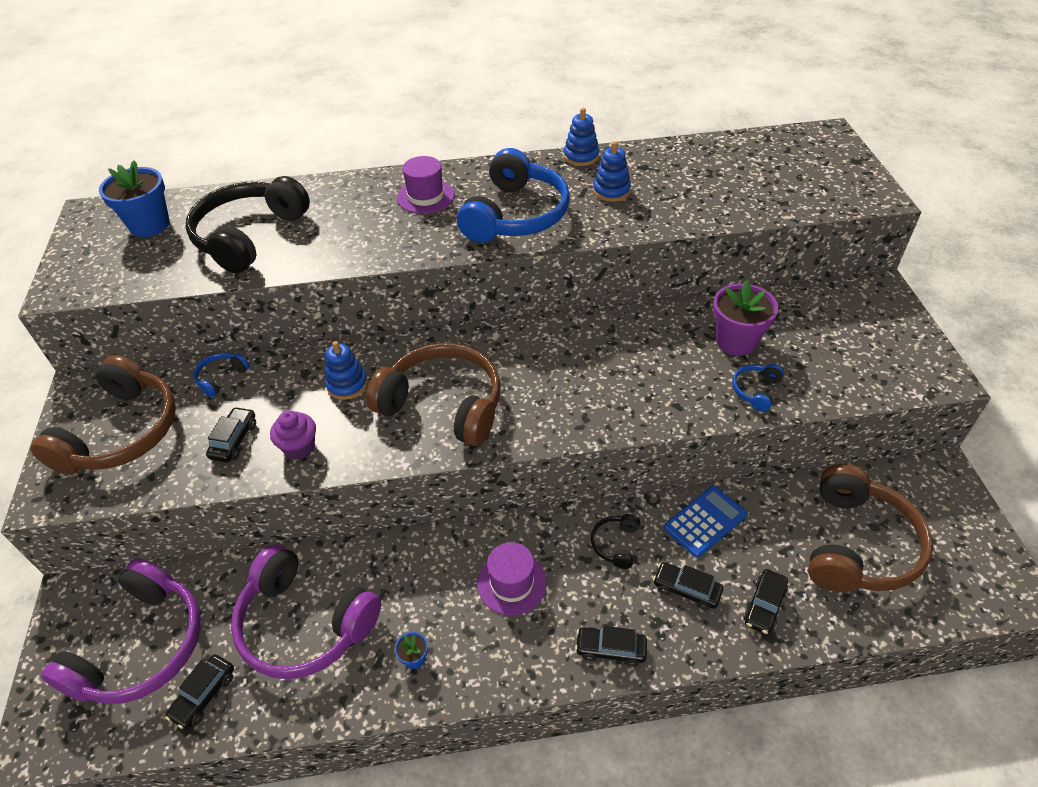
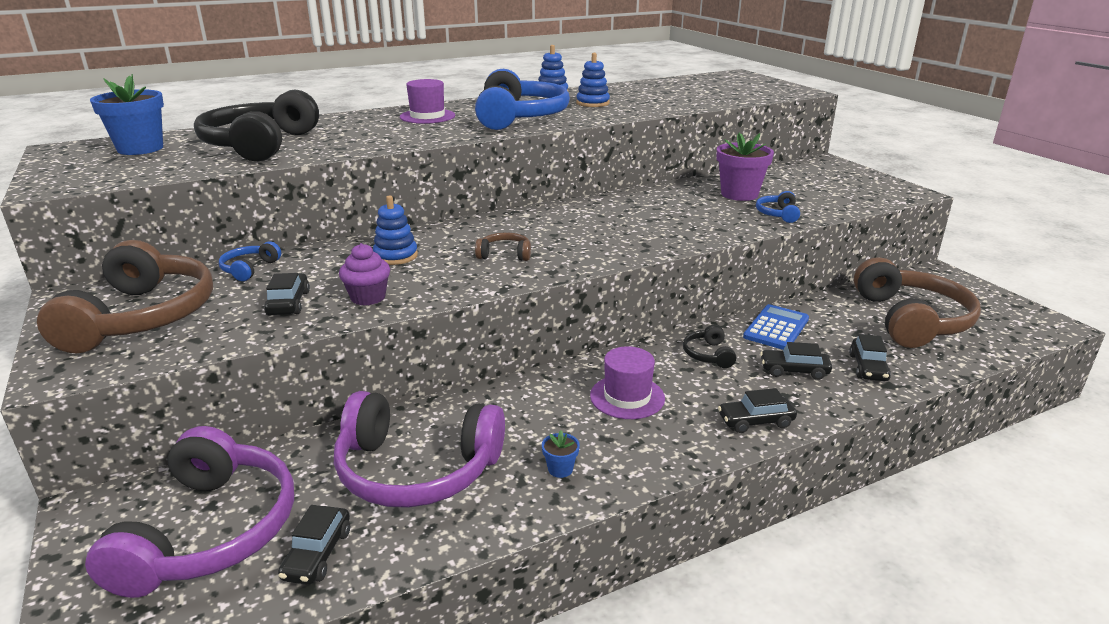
camera: 20 degrees left, 20 degrees down
(443, 405) = (505, 255): brown headphones -> brown headphones, size x0.43

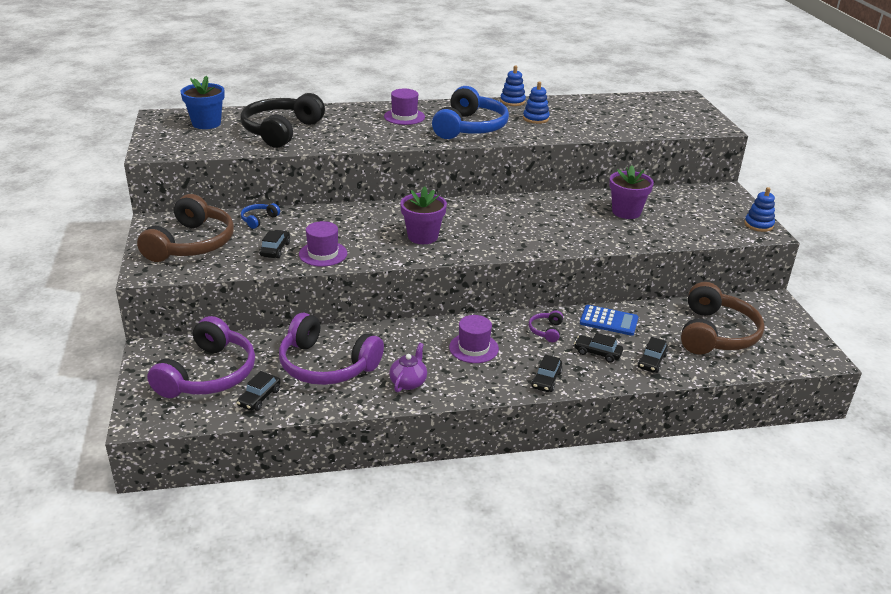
camera: 15 degrees right, 5 degrees up
(368, 297) = (323, 254): purple cupcake -> purple hat
(395, 256) = (351, 225): blue stacking toy -> blue stacking toy (758, 225)
(505, 255) = (422, 236): brown headphones -> purple flower pot
(560, 469) = (408, 382): blue flower pot -> purple teapot
(708, 355) = (546, 331): black headphones -> purple headphones
(755, 421) = (546, 380): black car -> black car turned 75 degrees counterclockwise
(776, 328) = (608, 321): blue calculator -> blue calculator turned 60 degrees clockwise
(778, 214) = (641, 235): blue headphones -> none

